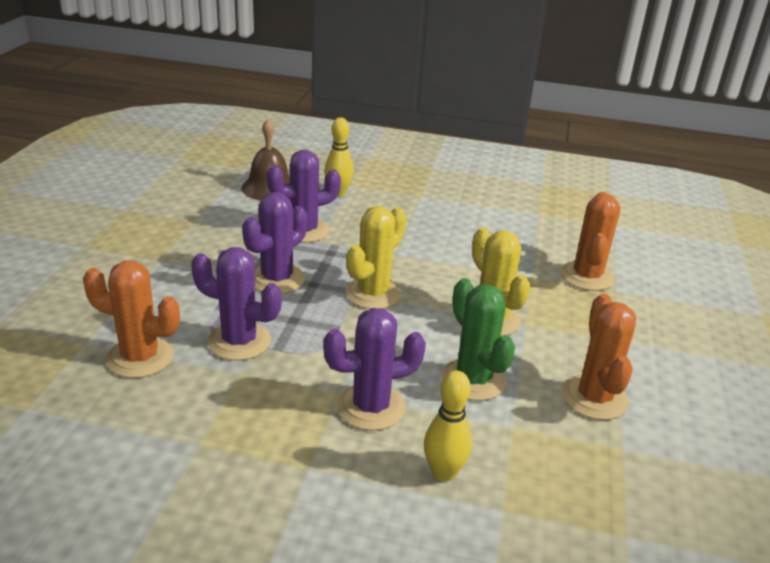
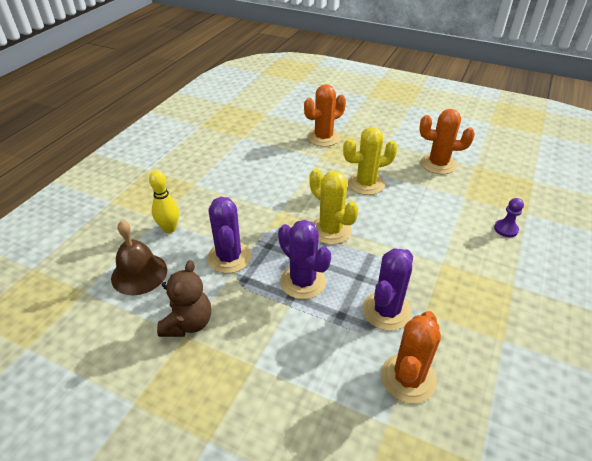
camera: 75 degrees left, 10 degrees up
(209, 220) = (188, 323): none -> brown teddy bear
(371, 407) = (455, 249): purple cactus -> none
(443, 472) = (505, 229): yellow bowling pin -> purple pawn
(473, 379) = (425, 203): green cactus -> none
(587, 276) = (323, 138): orange cactus -> orange cactus turned 60 degrees counterclockwise

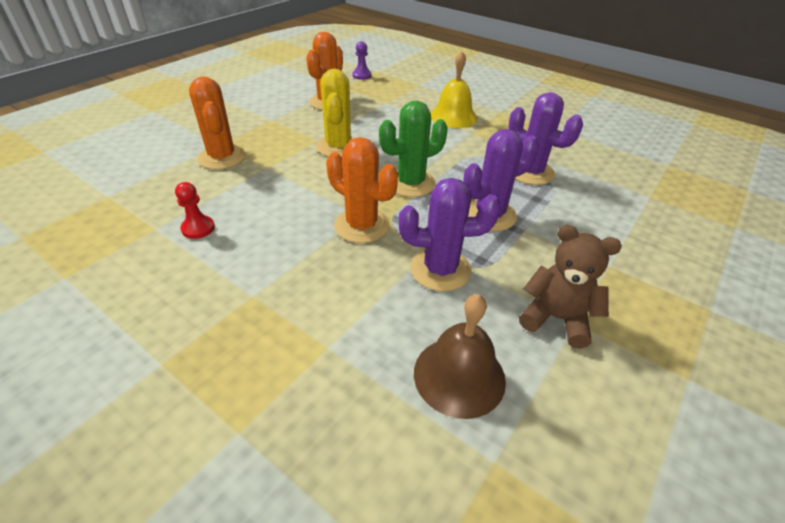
camera: 80 degrees left, 0 degrees up
(169, 228) = (359, 333): yellow bowling pin -> none
(246, 150) = (198, 228): none -> red pawn
(330, 230) = (411, 183): yellow cactus -> green cactus
(408, 378) = (603, 177): orange cactus -> orange cactus (362, 225)
(469, 246) = (453, 116): none -> yellow bell
(505, 229) = (436, 97): purple pawn -> purple pawn (362, 75)

